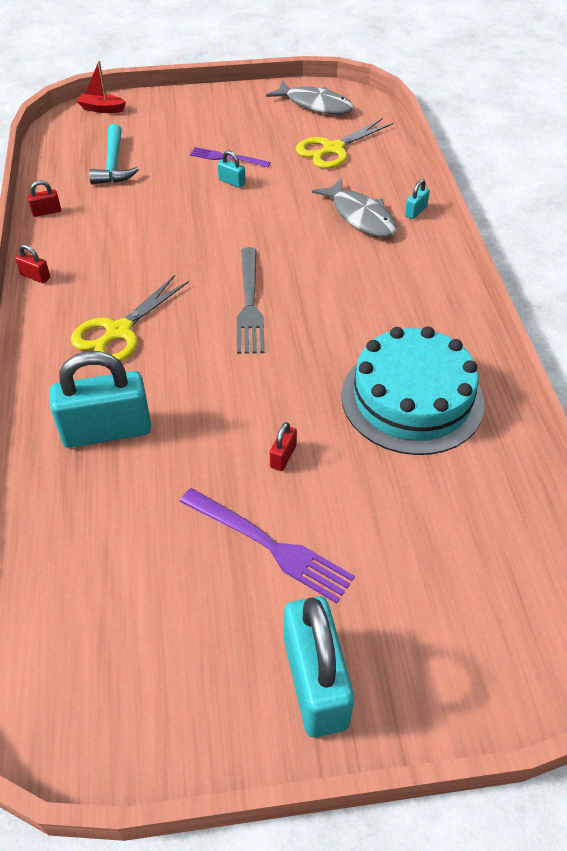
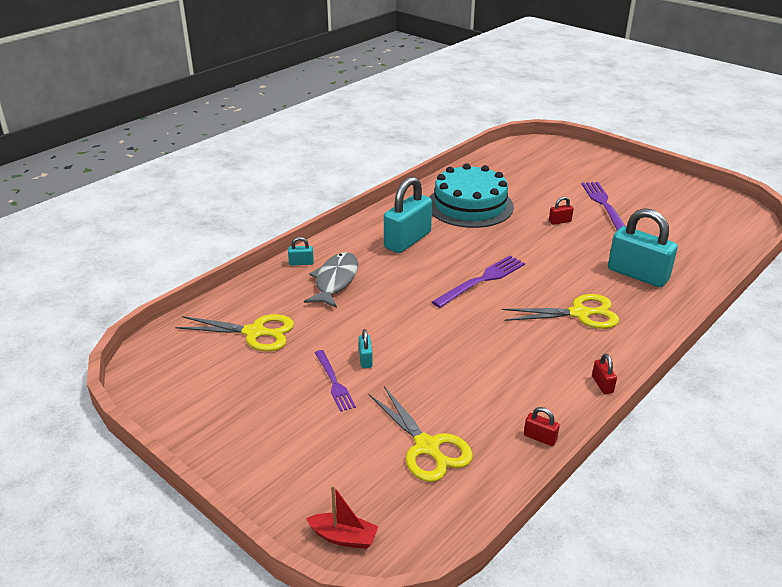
camera: 130 degrees left, 15 degrees down
(102, 109) = (344, 537): red boat -> red boat turned 45 degrees counterclockwise
(113, 164) = (427, 447): turquoise hammer -> yellow scissors
(249, 304) = (482, 280): grey fork -> purple fork
(315, 105) = (181, 379): grey fish -> none
(315, 682) = (630, 175): turquoise padlock -> turquoise padlock (407, 240)

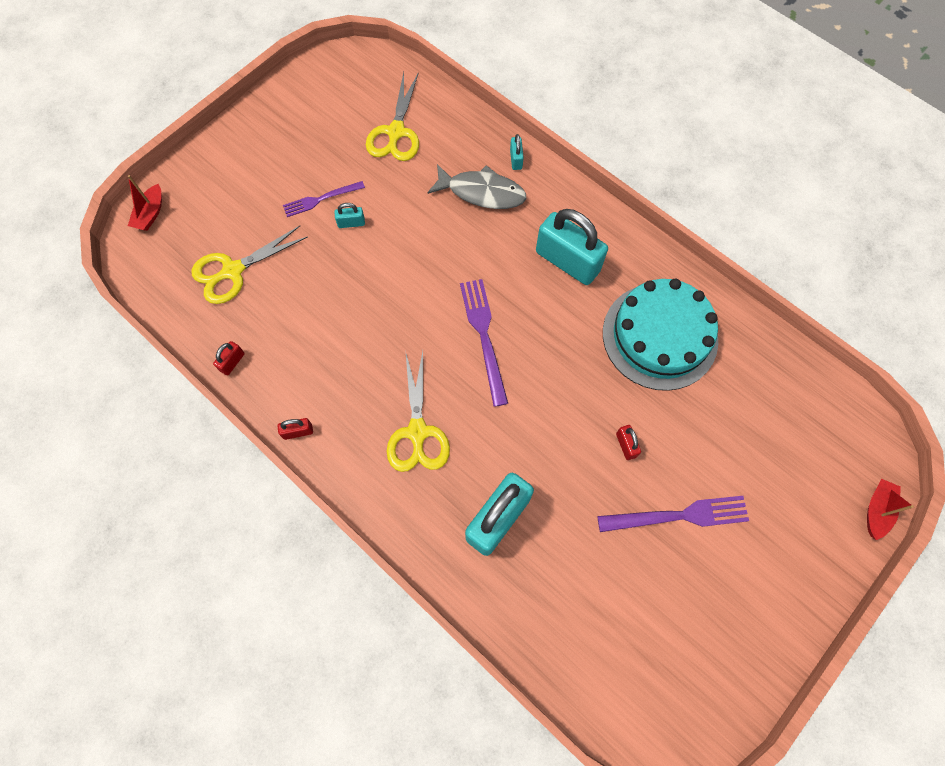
camera: 90 degrees right, 35 degrees up
(482, 280) = (484, 336): purple fork -> purple fork turned 150 degrees counterclockwise
(574, 146) = (877, 510): none -> red boat

